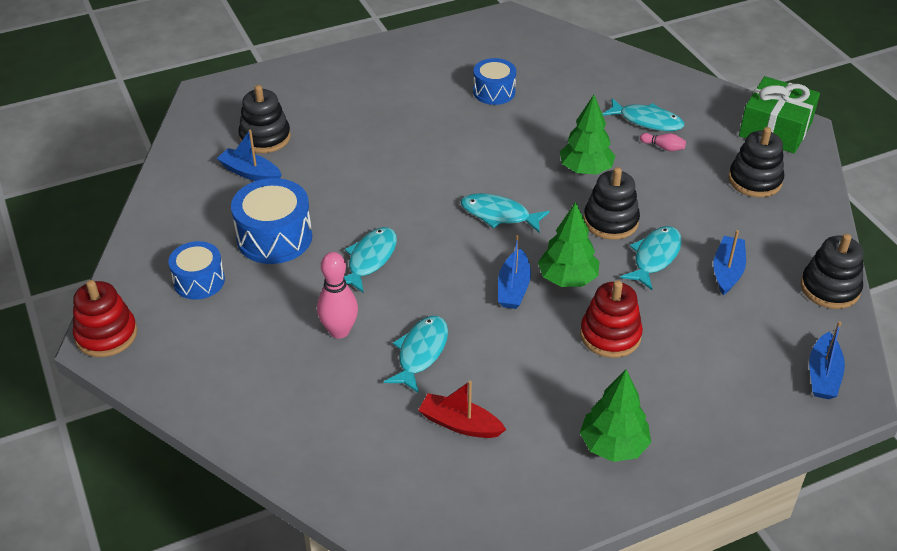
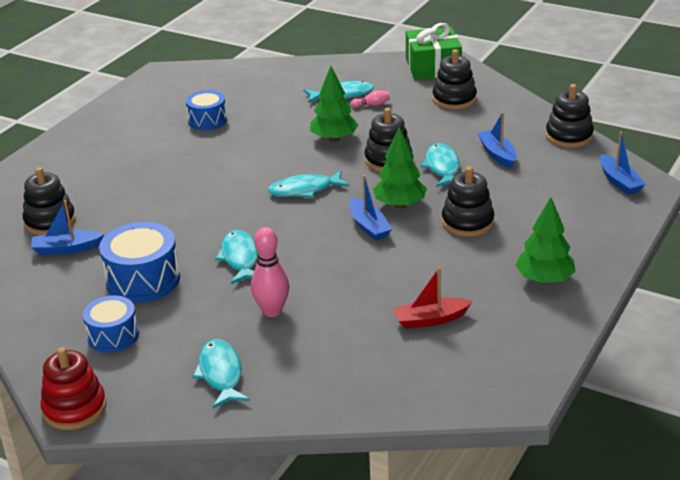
camera: 35 degrees left, 10 degrees down
(421, 353) = (350, 294): turquoise fish -> turquoise fish (221, 374)
(610, 335) = (467, 222): red stacking toy -> black stacking toy

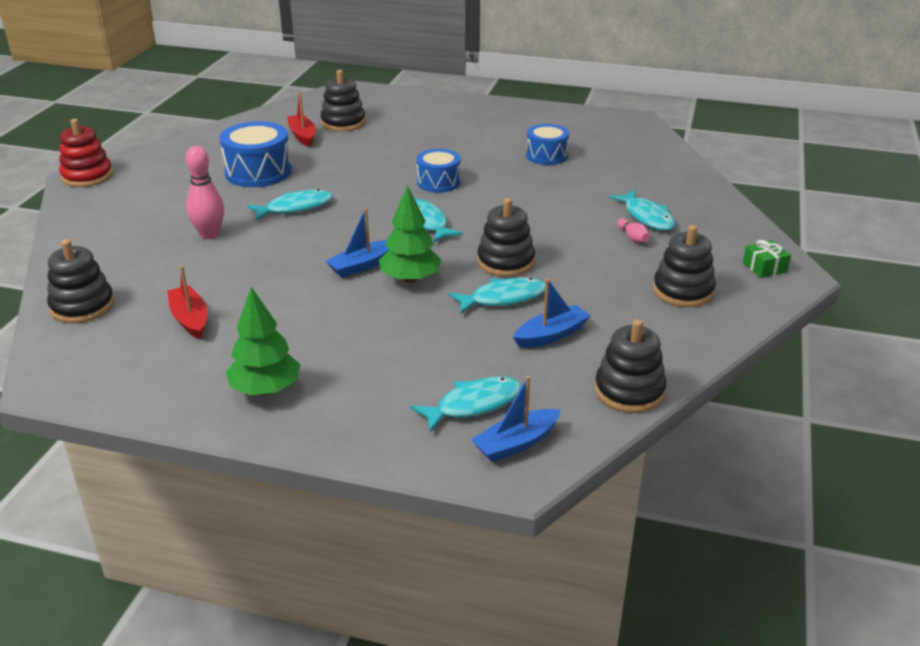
camera: 75 degrees right, 0 degrees up
(66, 249) = (302, 136): blue boat -> red boat
(113, 335) = (178, 174): blue drum -> blue drum (438, 182)
(221, 374) = (119, 225): turquoise fish -> turquoise fish (473, 405)
(334, 139) = (540, 225): green tree -> none
(433, 67) = (764, 267): green gift -> green gift, size x0.48
(467, 222) = (382, 326): black stacking toy -> black stacking toy (82, 306)

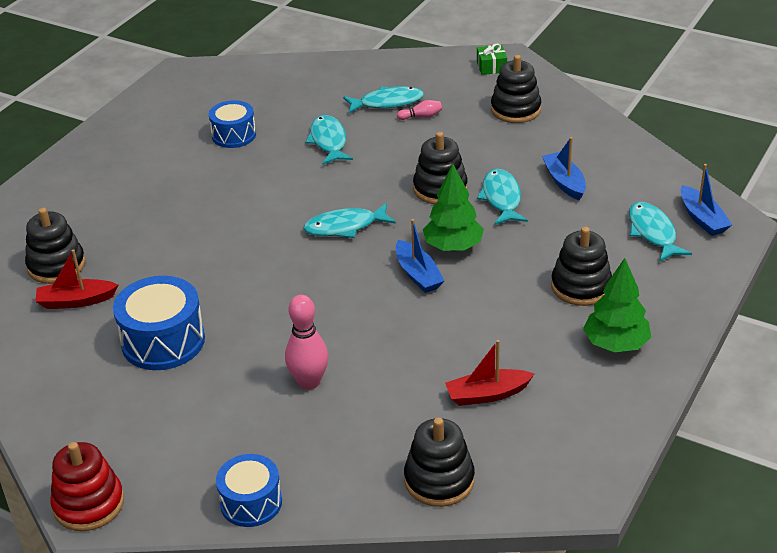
camera: 75 degrees left, 5 degrees up
(295, 208) = (272, 314): turquoise fish -> turquoise fish (329, 141)
(438, 182) = (260, 210): blue drum -> blue drum (251, 502)
(629, 391) = (646, 159): black stacking toy -> black stacking toy (581, 286)

